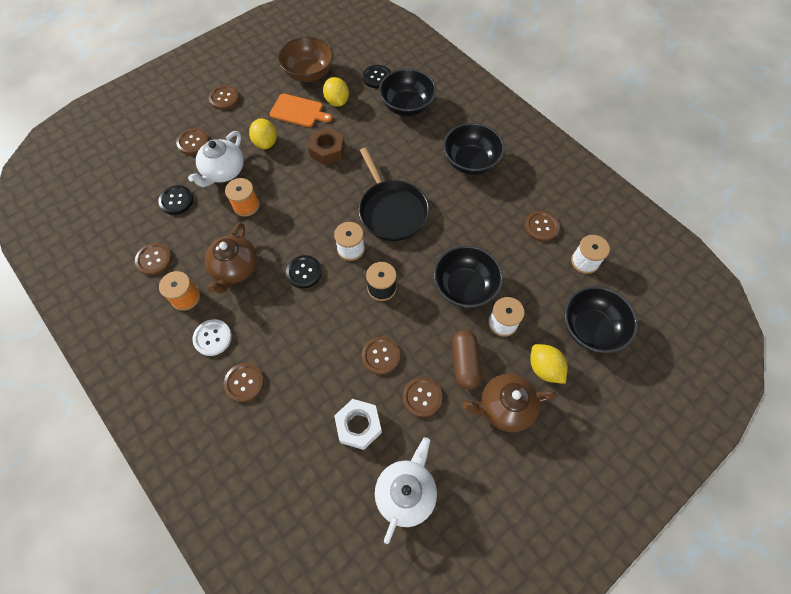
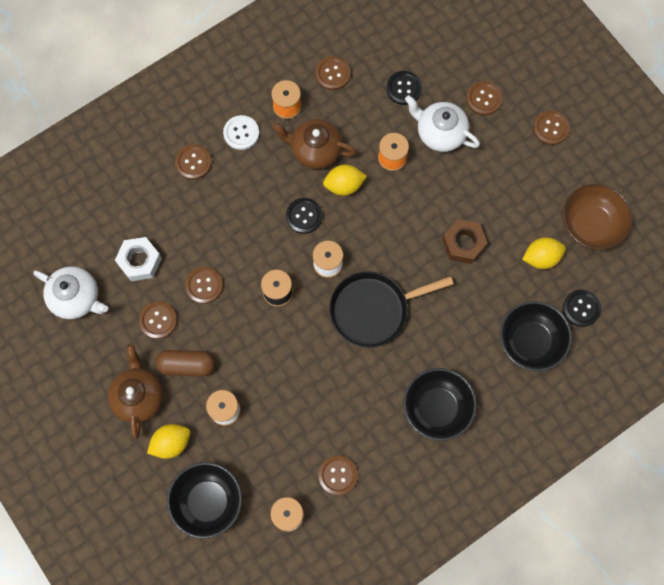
camera: 95 degrees right, 10 degrees up
(266, 143) = (479, 176): yellow lemon -> yellow lemon (344, 185)
(298, 111) = (526, 212): orange cutting board -> none
(464, 287) = (270, 377): black bowl -> none

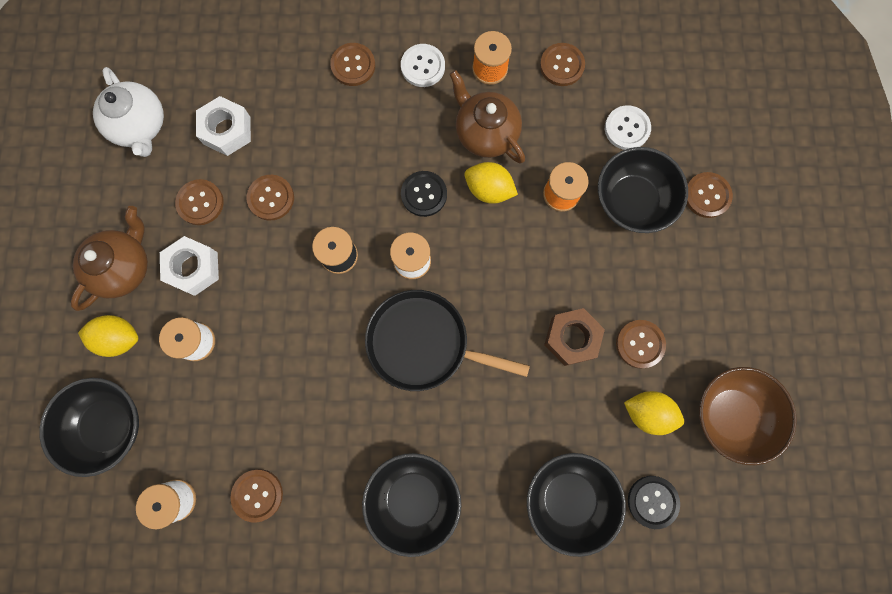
camera: 35 degrees right, 5 degrees up
(187, 365) = (193, 268): brown capsule -> white nut
(404, 88) = (627, 128): black button -> white button
(440, 133) = (632, 201): white teapot -> black bowl
(550, 128) = (760, 276): brown button -> brown button (640, 344)

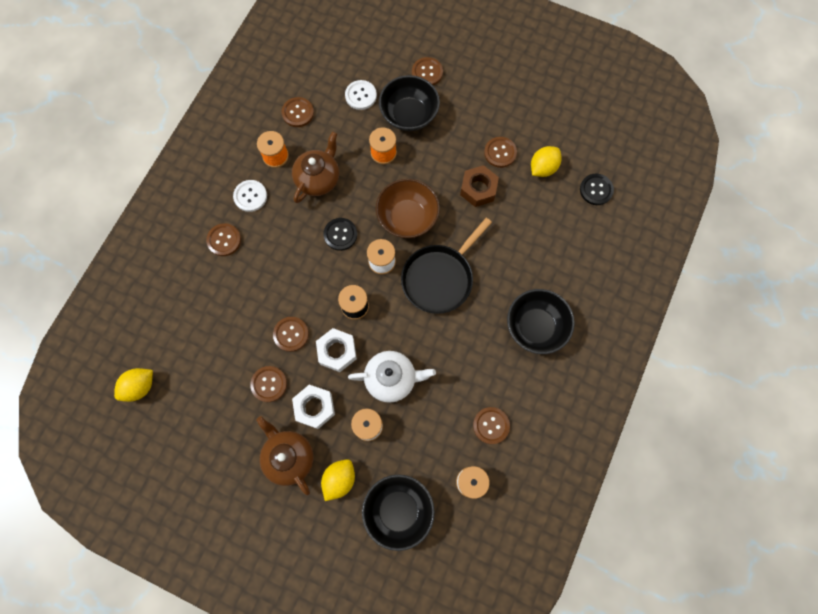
camera: 65 degrees left, 5 degrees down
(140, 126) = (187, 404): white teapot -> white teapot (391, 379)
(227, 130) = (225, 344): white nut -> white nut (337, 351)
(485, 132) = (318, 178): brown teapot -> brown teapot turned 135 degrees clockwise
(489, 190) = (358, 194): yellow lemon -> yellow lemon (140, 387)
(568, 498) = (574, 235): black bowl -> none
(730, 414) = (564, 124): brown bowl -> brown bowl (407, 217)

